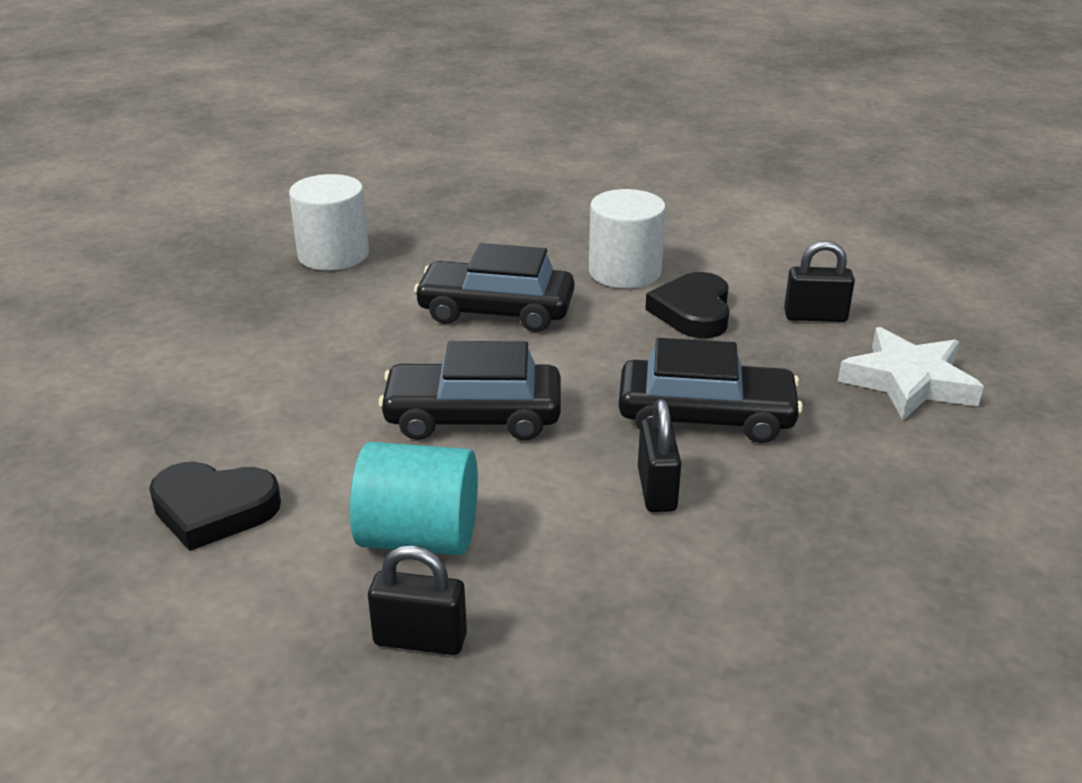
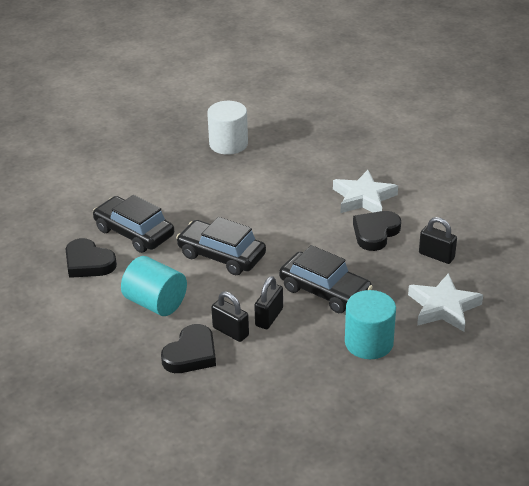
camera: 30 degrees right, 5 degrees up
(420, 639) = (125, 343): black padlock -> black padlock (230, 331)
(496, 311) = (279, 202): black car -> black car (134, 232)
(576, 608) = (191, 354): none -> black heart
(624, 272) = (363, 198): white cylinder -> white star
(862, 472) = (369, 342): none -> turquoise cylinder

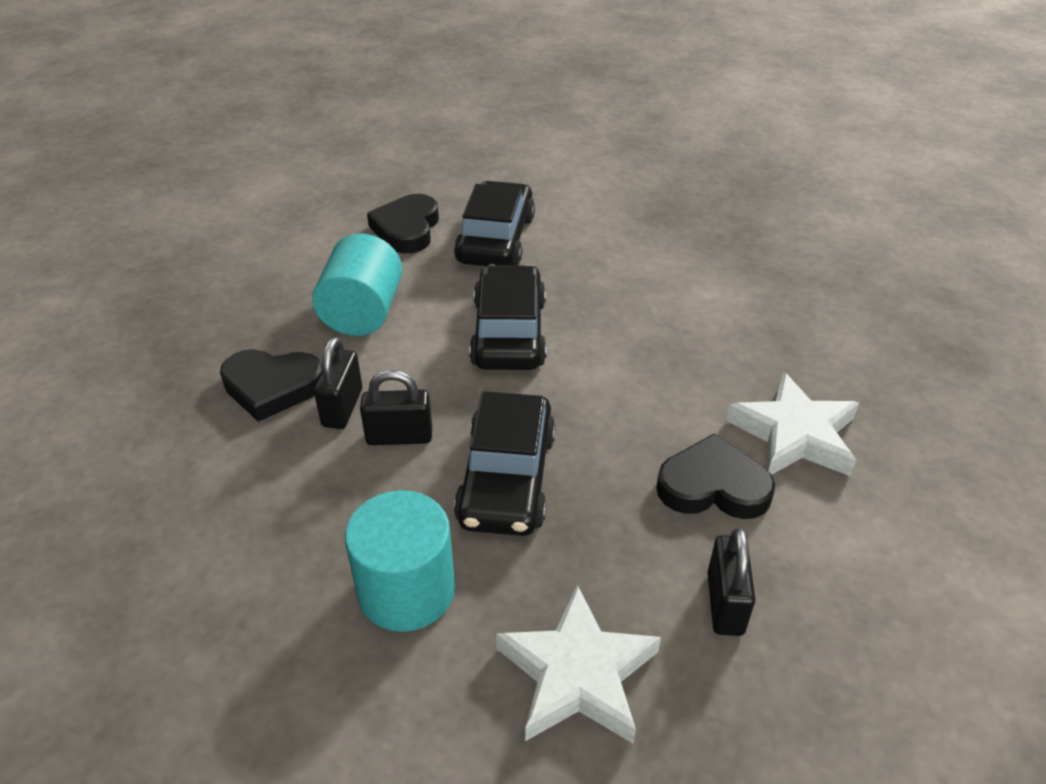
camera: 60 degrees right, 5 degrees up
(228, 144) = (770, 241): white cylinder -> none

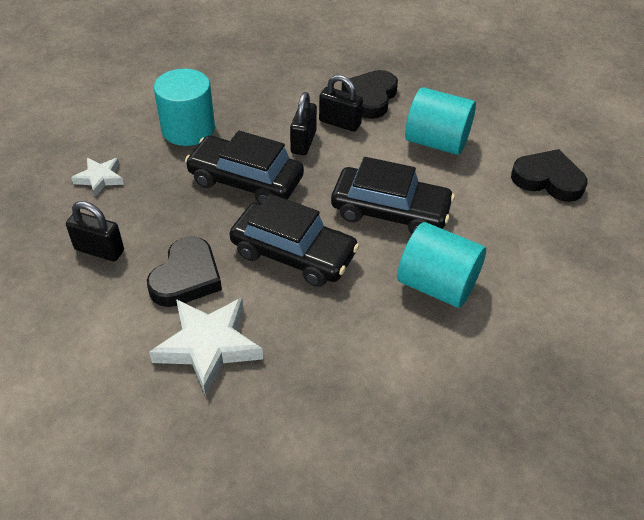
camera: 105 degrees right, 5 degrees up
(495, 239) = (523, 230): black car -> black car (293, 253)
(577, 674) = (100, 178): white star -> white star, size x0.56
(604, 285) = (437, 285): none -> turquoise cylinder

